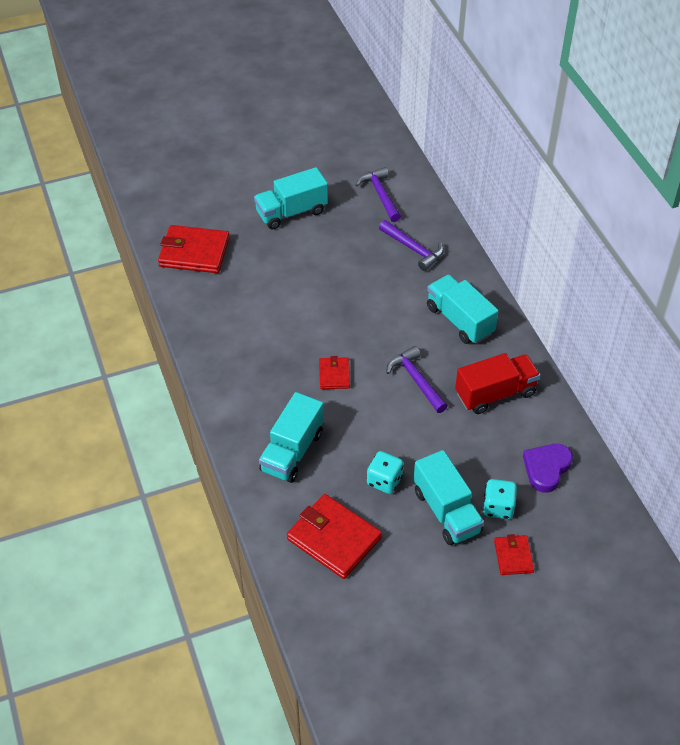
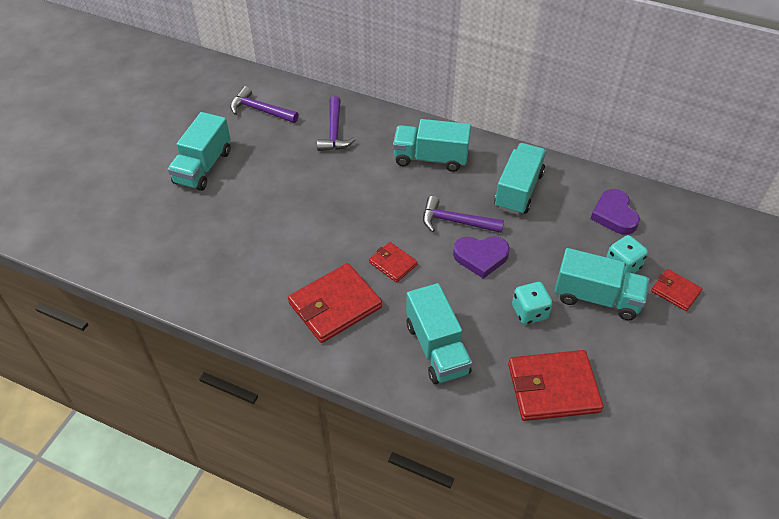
camera: 45 degrees left, 0 degrees up
(194, 252) = (154, 254): red wallet -> red wallet (335, 305)
(401, 418) = (481, 257): none -> purple heart
(413, 249) = (334, 132): purple hammer -> purple hammer turned 90 degrees clockwise
(495, 394) = (518, 190): red truck -> turquoise truck

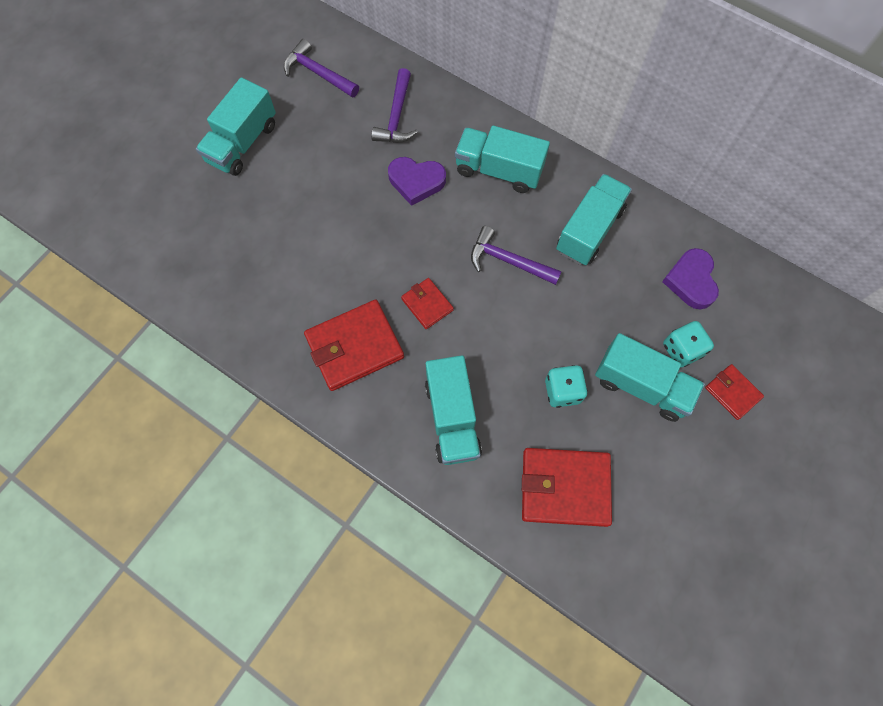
camera: 10 degrees right, 20 degrees up
(481, 257) = (525, 312): purple heart -> purple heart (416, 181)

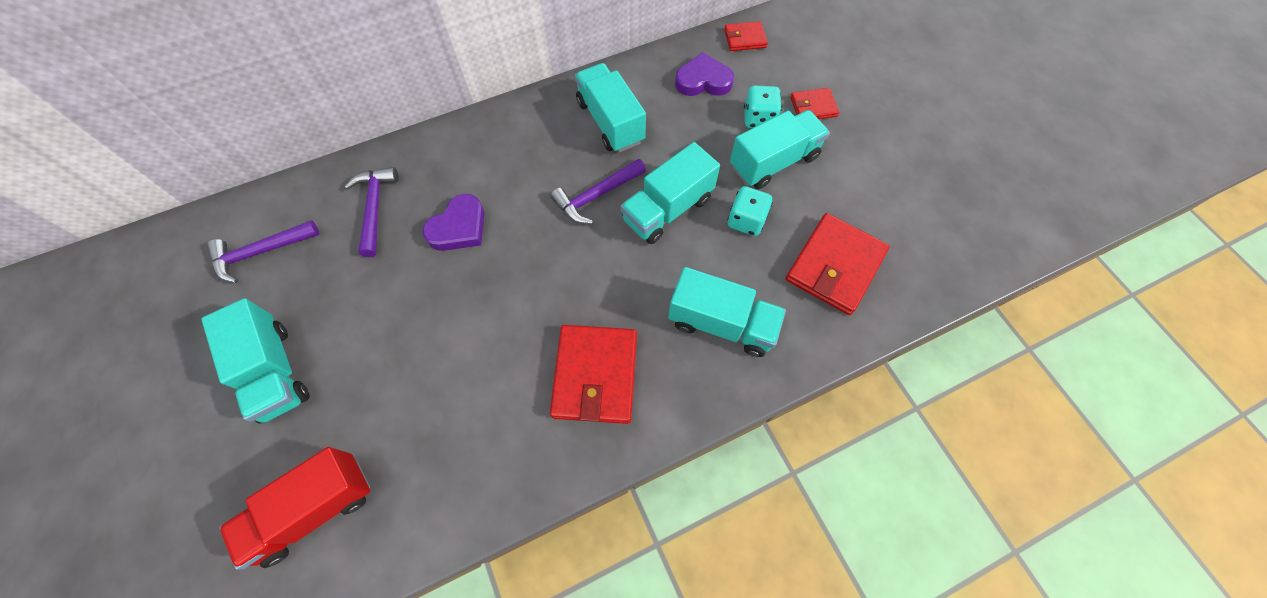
camera: 60 degrees left, 5 degrees down
(170, 228) = (314, 509): none -> red truck
(396, 116) = (375, 208): purple hammer -> purple hammer turned 135 degrees counterclockwise
(427, 304) = (594, 285): red wallet -> red wallet (745, 38)
(498, 170) = (501, 156): turquoise truck -> turquoise truck (667, 209)
(691, 281) = (703, 81): purple heart -> purple heart turned 150 degrees clockwise

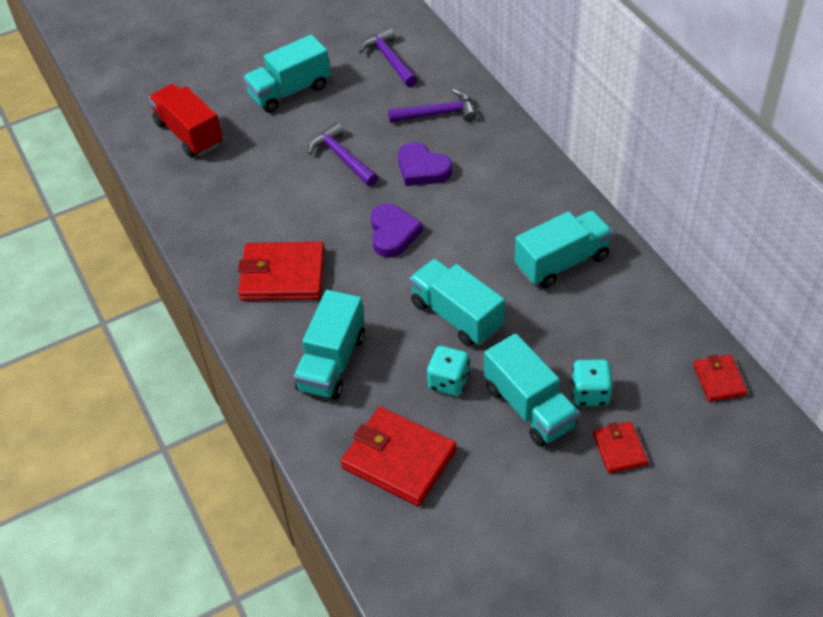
camera: 90 degrees right, 15 degrees down
(596, 196) = (466, 259): purple hammer -> purple hammer (342, 158)
(703, 81) = (638, 340): purple heart -> purple heart (393, 233)

